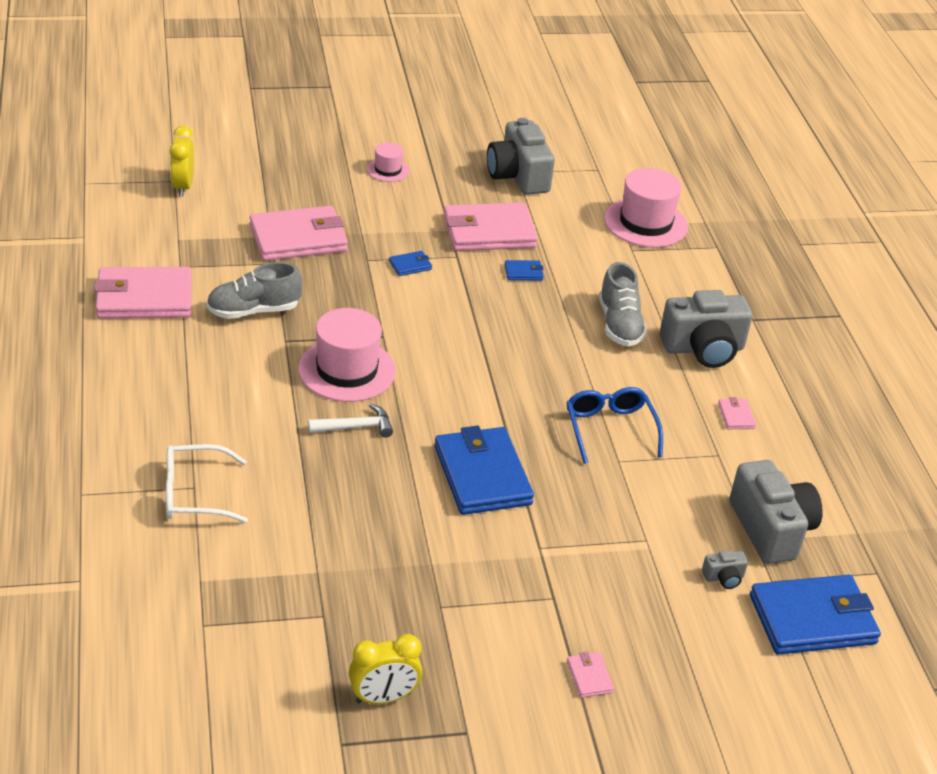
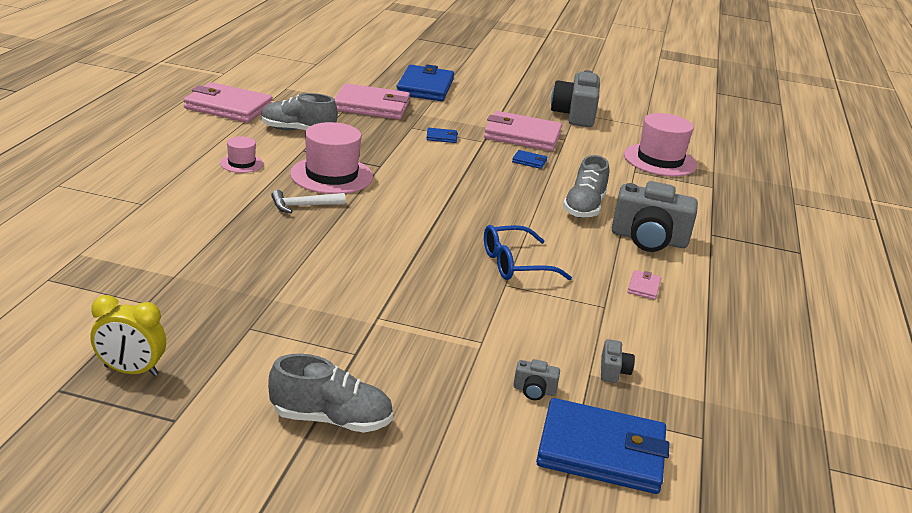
camera: 25 degrees right, 10 degrees down
(183, 187) = (318, 67): yellow clock -> none
(195, 494) = (138, 207): white glasses -> none
(356, 427) = (303, 206): white hammer -> white hammer turned 150 degrees clockwise
(388, 170) = (475, 91): pink hat -> pink hat (241, 163)
(482, 475) = (375, 260): blue wallet -> blue wallet (425, 87)
(589, 677) = (331, 419): pink wallet -> grey shoe
(610, 430) = (516, 264): blue glasses -> blue glasses turned 120 degrees counterclockwise
(771, 529) = (613, 371): grey camera -> grey camera, size x0.42

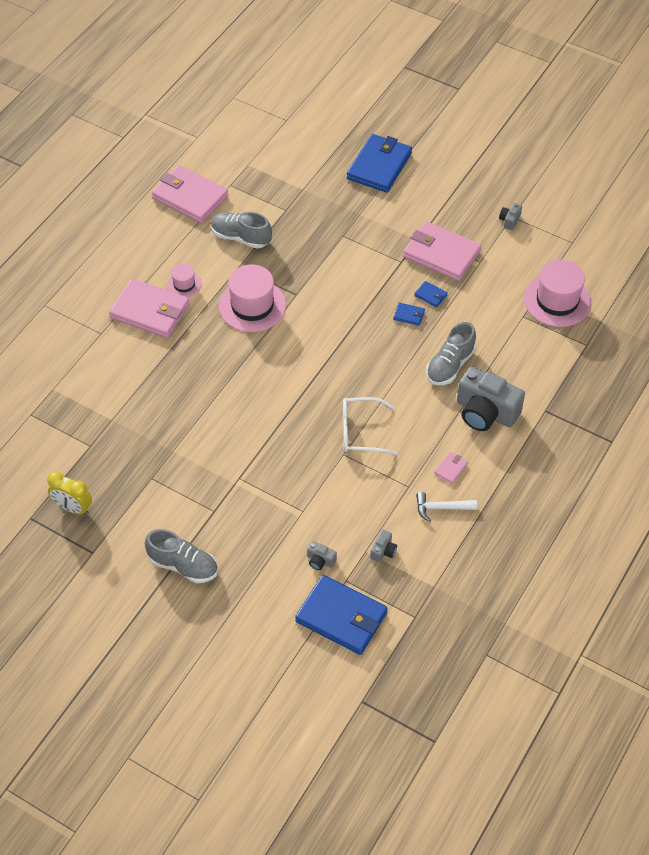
camera: 20 degrees right, 25 degrees up
(303, 206) = (219, 345): white hammer -> white hammer (441, 508)
(372, 106) = (317, 199): pink wallet -> pink wallet (150, 311)
(441, 137) = (365, 253): blue wallet -> blue wallet (409, 315)
(516, 264) = (361, 432): blue glasses -> white glasses
(575, 115) = (509, 220): grey camera -> grey camera, size x0.42

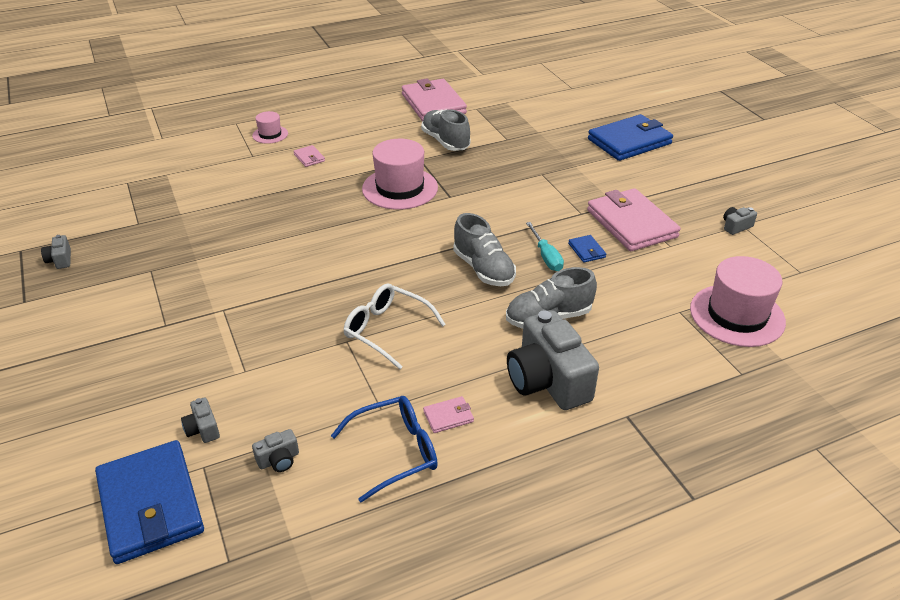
camera: 35 degrees right, 15 degrees down
(73, 508) = (60, 260): yellow clock -> grey camera
(150, 311) = (309, 158): pink wallet -> pink wallet, size x0.42
(183, 565) = (76, 356): grey shoe -> grey shoe (483, 269)
(184, 284) = (359, 152): pink hat -> pink hat (270, 134)
(409, 315) = (546, 256): blue wallet -> turquoise screwdriver
(441, 508) = (394, 452): white hammer -> blue glasses

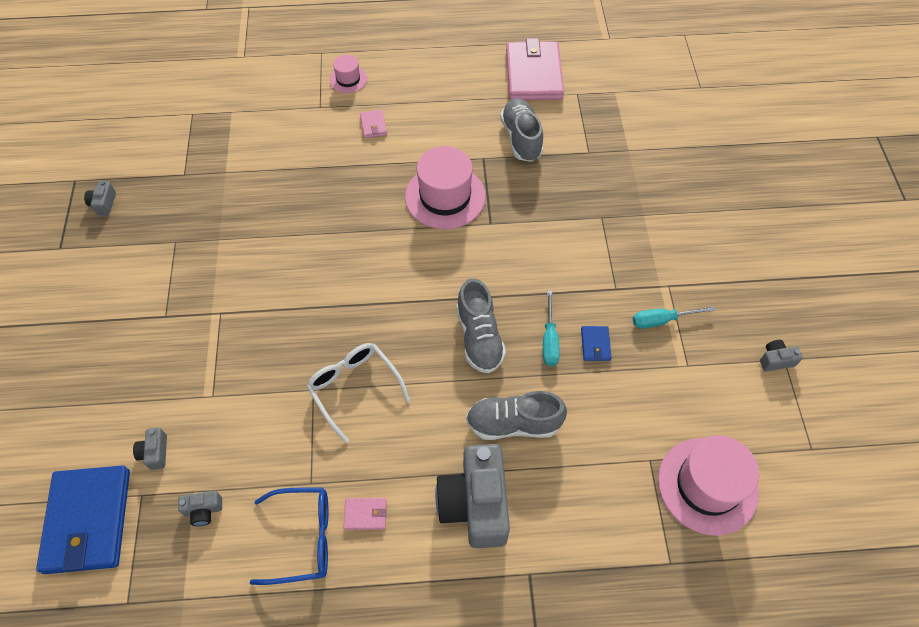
camera: 20 degrees right, 20 degrees up
(629, 141) = (723, 193): blue wallet -> none
(631, 224) = (662, 320): pink wallet -> turquoise screwdriver

